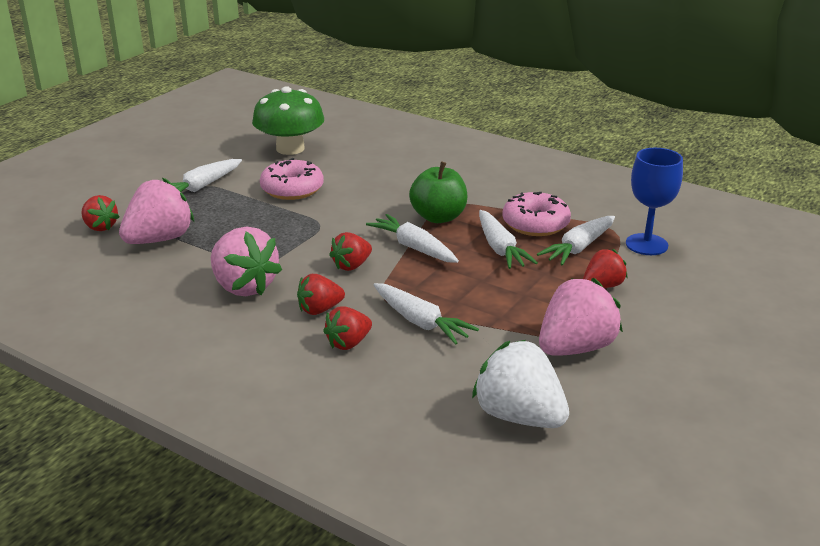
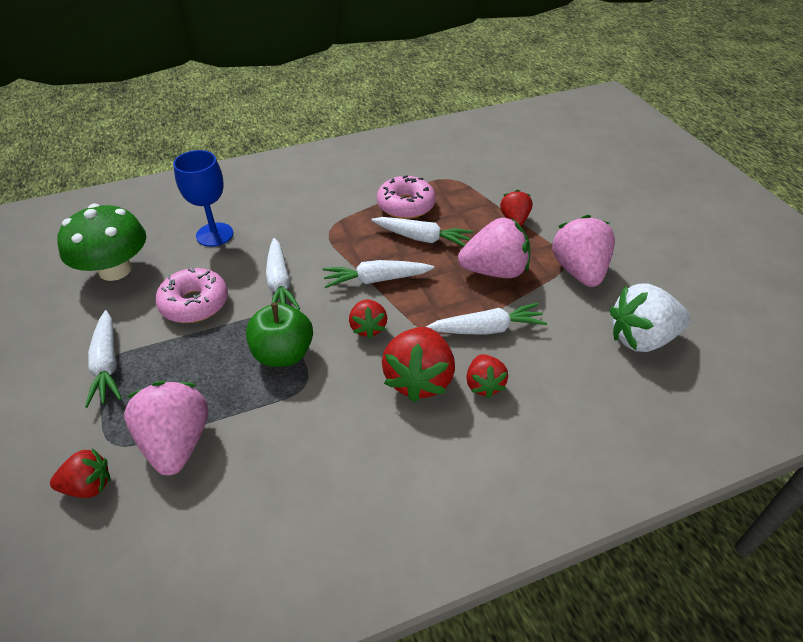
camera: 55 degrees left, 15 degrees up
(244, 287) = (334, 414): pink strawberry -> pink strawberry (494, 271)
(319, 310) = (419, 379): red strawberry -> red strawberry, size x1.73
(438, 217) = (344, 244): green apple -> green apple (283, 354)
(579, 248) = (457, 204): white carrot -> white carrot (279, 283)
(646, 244) = (481, 176): blue goblet -> blue goblet (214, 234)

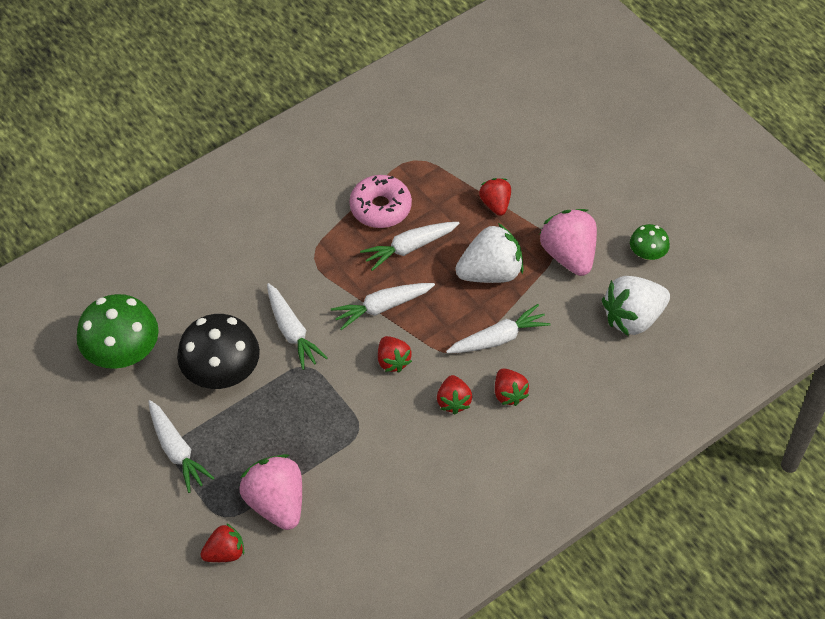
camera: 15 degrees left, 10 degrees up
(194, 303) = (222, 372): pink donut -> black mushroom
(214, 234) = (200, 288): blue goblet -> none
(283, 354) = (328, 404): green apple -> none
(419, 379) = (453, 401): red strawberry -> red strawberry, size x0.58
(422, 238) = (410, 247): white carrot -> white carrot turned 150 degrees clockwise
(494, 271) = (490, 272): pink strawberry -> white strawberry
(664, 284) = (647, 253): none -> green mushroom

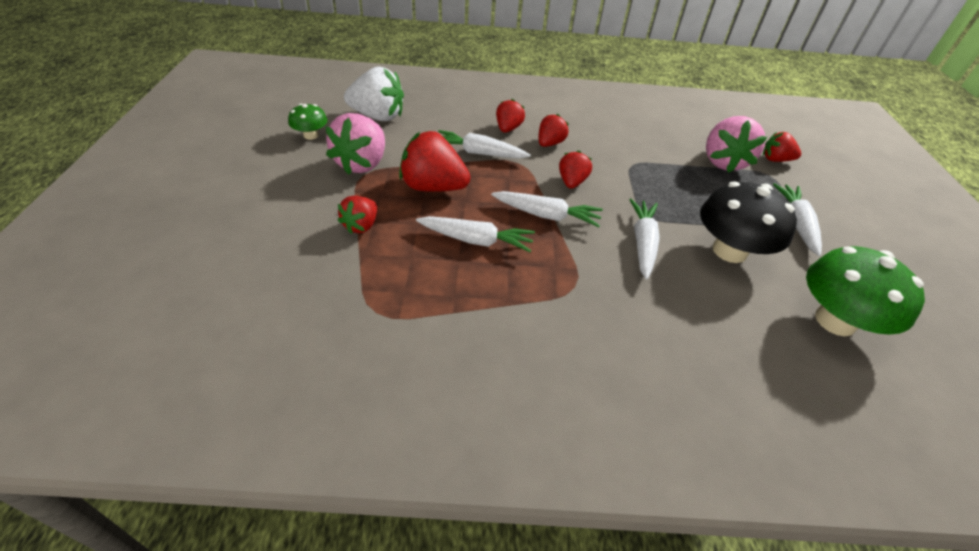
camera: 145 degrees left, 10 degrees down
(380, 208) = (464, 288): pink donut -> none
(490, 272) = (433, 187): white strawberry -> red strawberry

